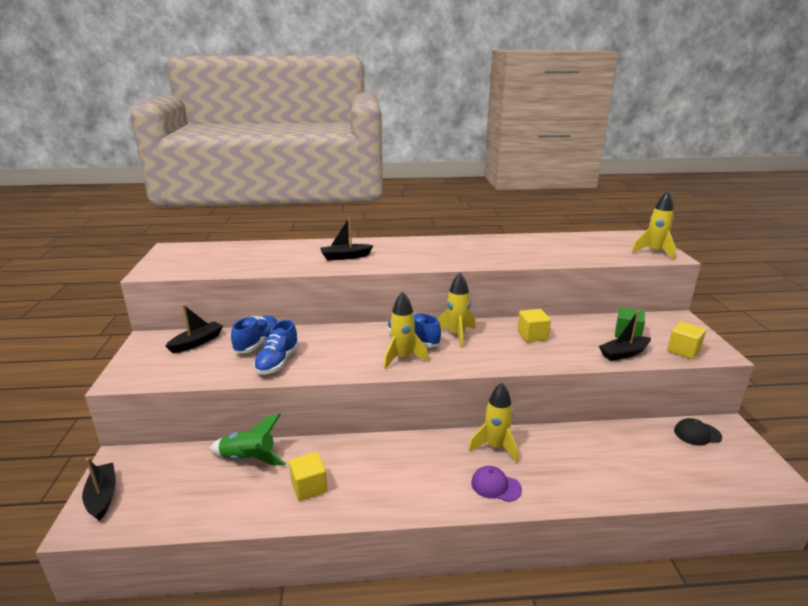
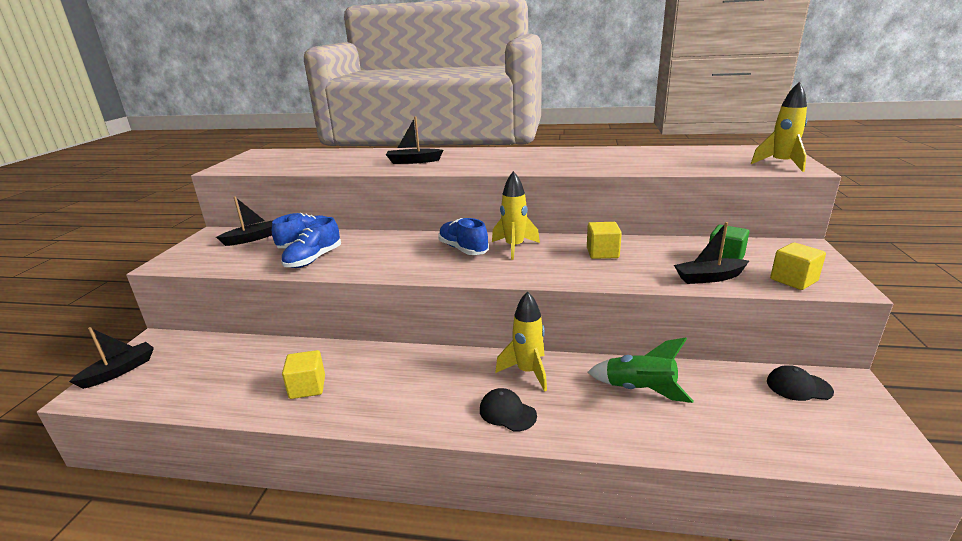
camera: 15 degrees right, 0 degrees up
(102, 496) = (119, 371): black boat -> black boat turned 45 degrees clockwise
(248, 459) = (266, 354): green rocket -> green rocket (639, 390)
(402, 358) = (441, 264): yellow rocket -> none
(495, 486) = (507, 412): purple cap -> black cap

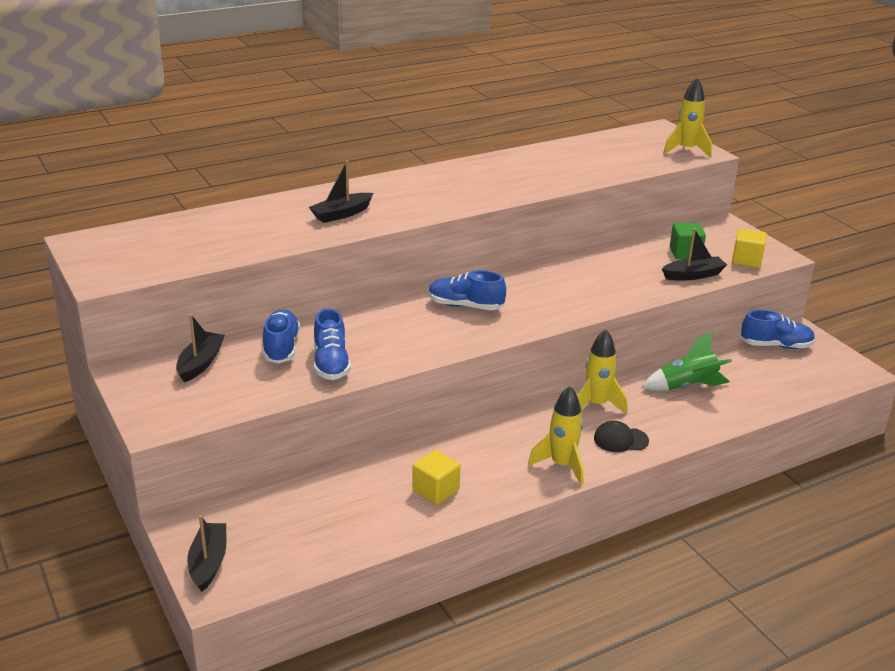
camera: 40 degrees left, 5 degrees up
(514, 247) = (509, 290): yellow rocket -> yellow rocket (562, 465)
(602, 253) = (590, 274): yellow cube -> none
(709, 278) = (693, 275): black boat -> black boat turned 150 degrees counterclockwise
(798, 386) = (776, 346): black cap -> blue shoe

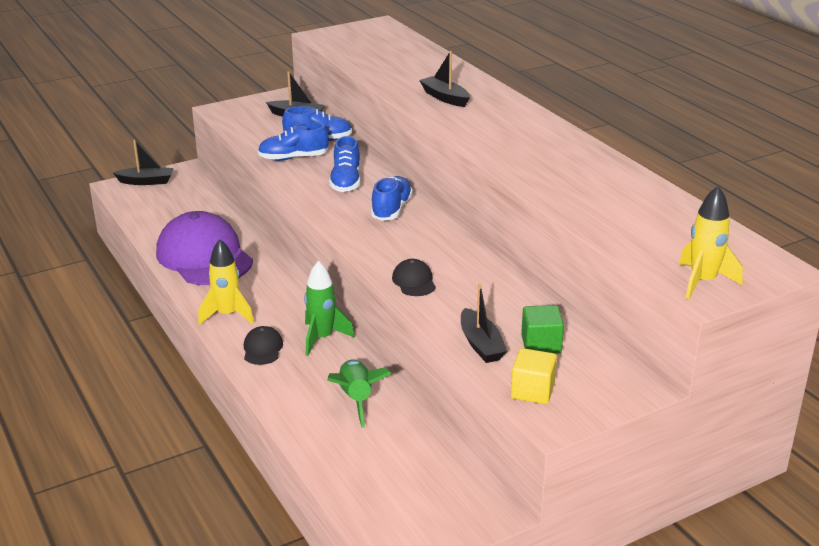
camera: 90 degrees right, 0 degrees up
(435, 490) = (204, 257): yellow cube -> purple cap
(596, 405) = (322, 338): yellow rocket -> green rocket
(603, 299) = (414, 281): none -> black cap
(776, 346) = (454, 482): blue shoe -> blue shoe (346, 182)

